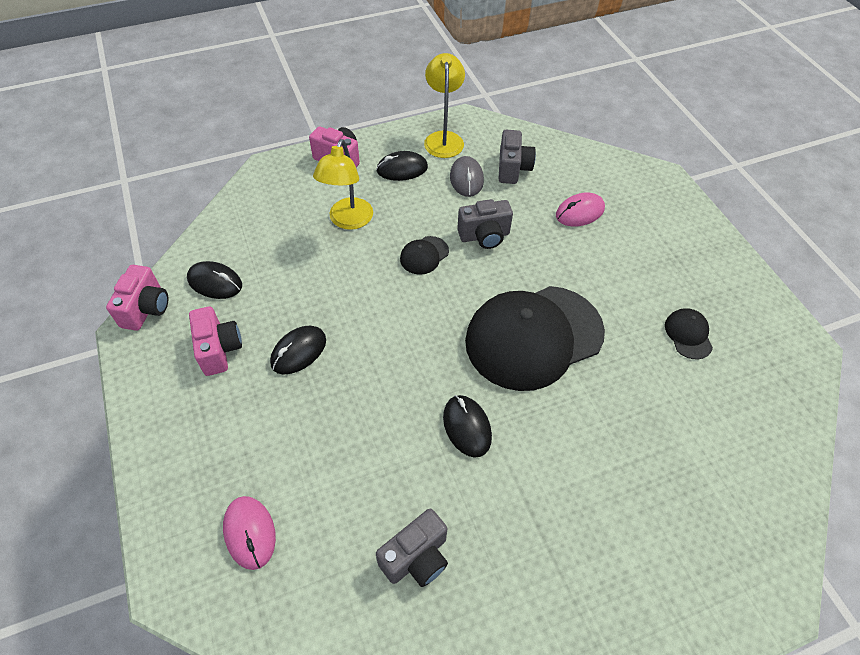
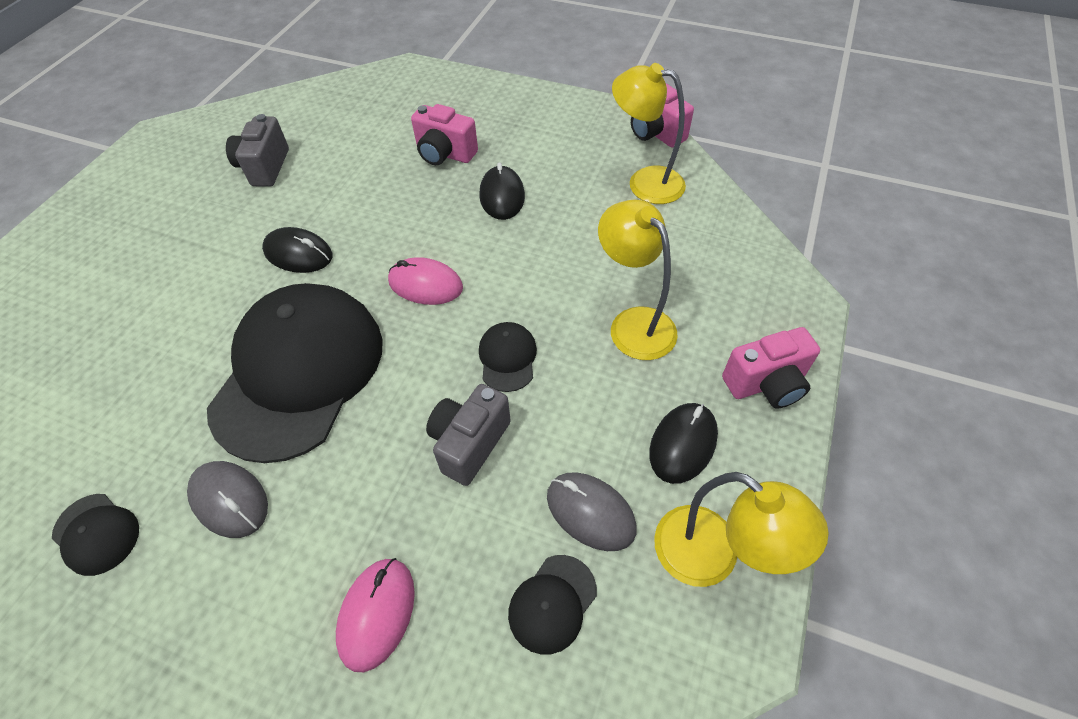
camera: 135 degrees right, 0 degrees up
(215, 282) = (644, 182): black mouse -> yellow lamp
(219, 349) = (561, 154): pink camera -> pink camera (445, 154)
(250, 533) = (391, 108): pink mouse -> pink mouse (425, 284)
(513, 169) = (552, 603): grey camera -> black cap
(613, 299) = (229, 500): none -> grey mouse

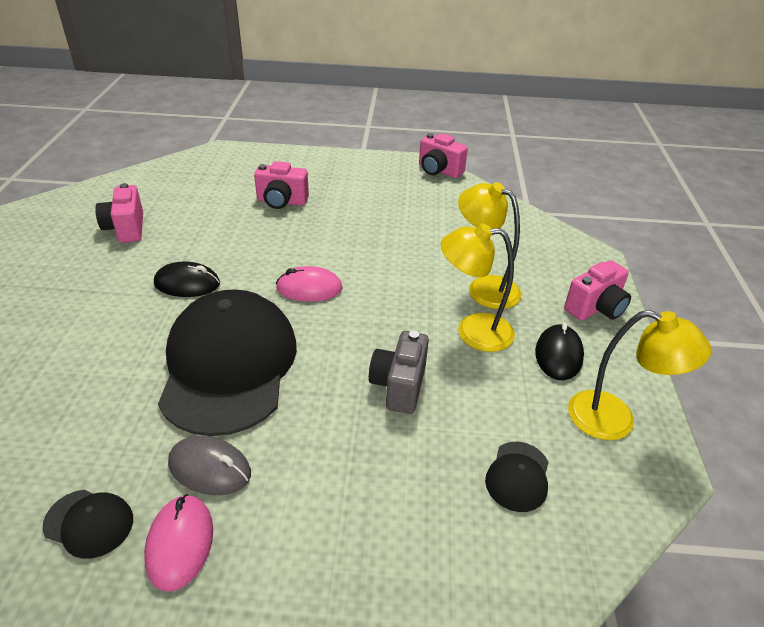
camera: 20 degrees left, 15 degrees down
(265, 167) = (126, 229): grey camera -> pink camera
(377, 613) = (382, 518): pink mouse -> pink mouse (180, 543)
(502, 196) = (342, 223): black mouse -> none
(507, 358) = (400, 325): black cap -> none
(590, 512) = (515, 411): grey mouse -> none
(644, 182) = (447, 201): yellow lamp -> yellow lamp (473, 331)

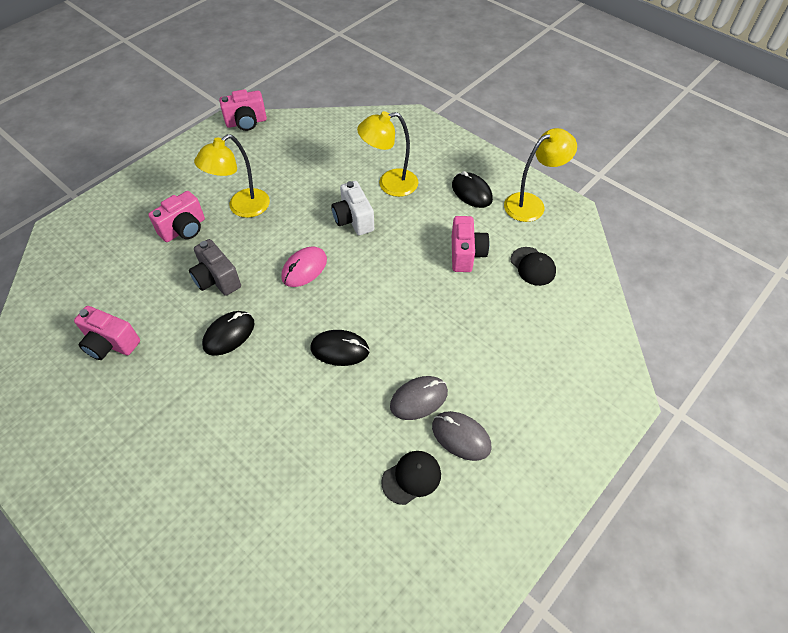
camera: 50 degrees left, 15 degrees up
(180, 543) = (461, 437): pink mouse -> grey mouse
(229, 365) = (340, 349): black cap -> black mouse
(399, 386) = (432, 275): grey camera -> grey camera (217, 279)
(407, 288) = (353, 220): none -> white camera
(473, 331) = (420, 215): yellow lamp -> yellow lamp (242, 208)
(595, 308) = (453, 151): pink camera -> pink camera (466, 254)

